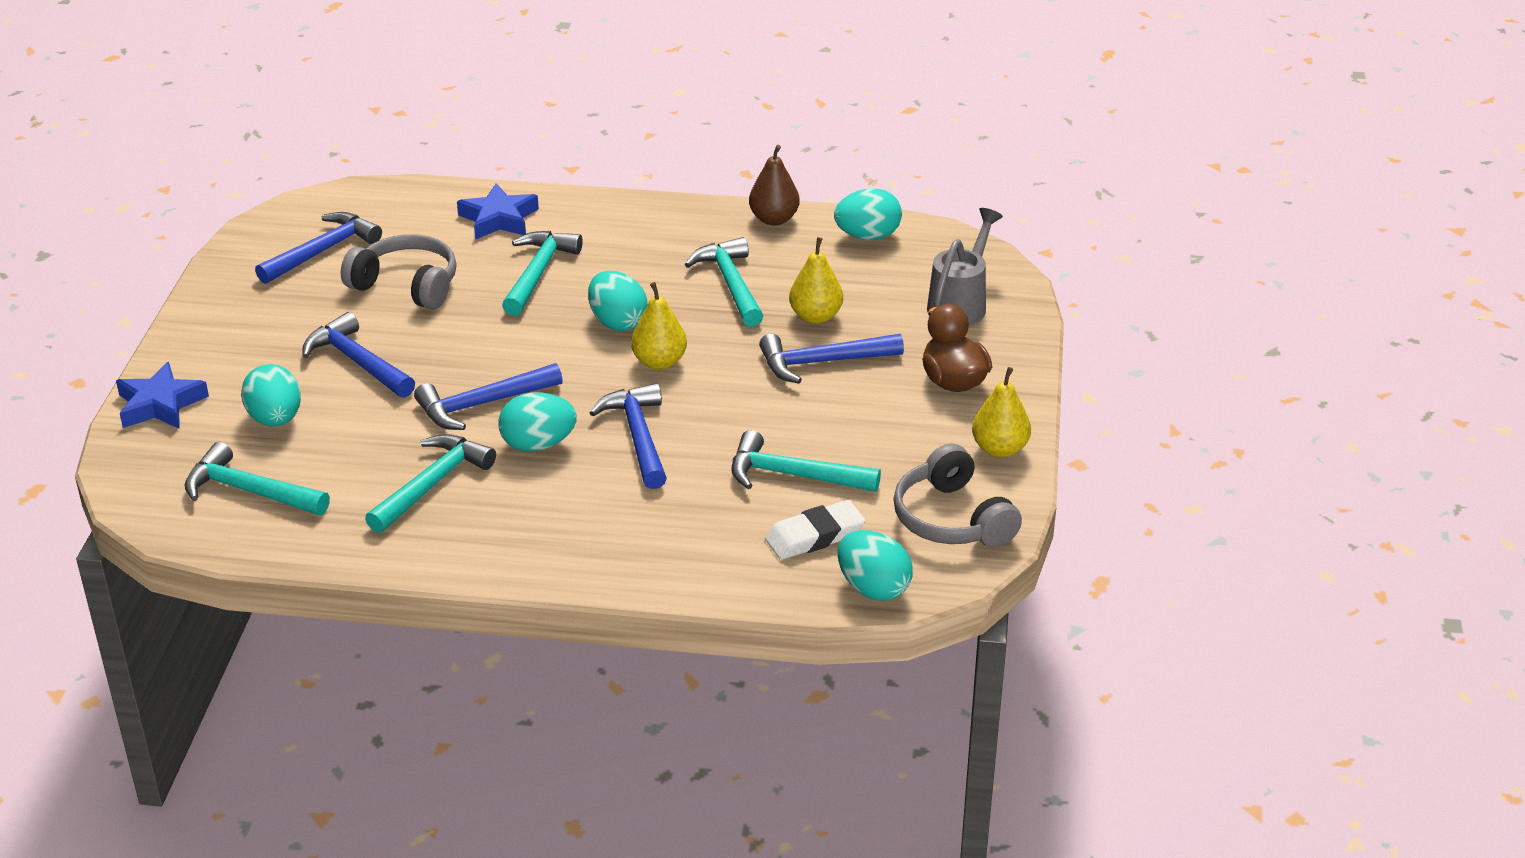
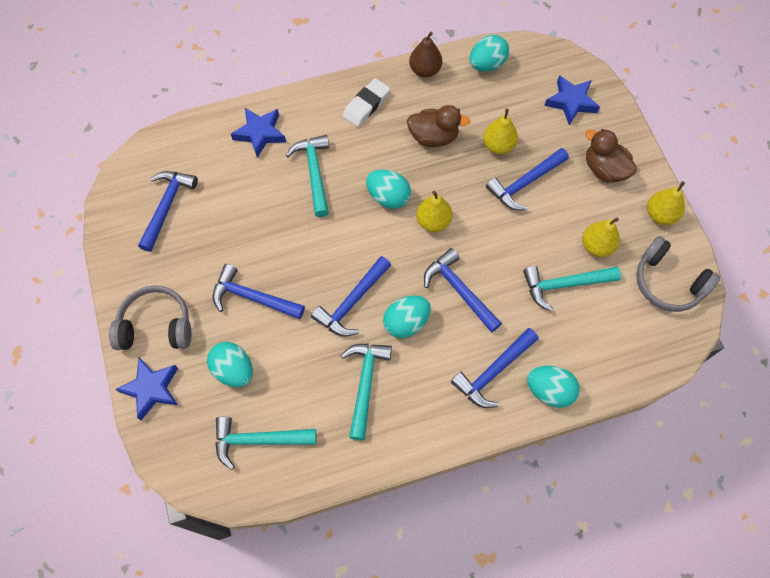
camera: 25 degrees left, 30 degrees up
(407, 285) = (240, 216): grey headphones -> grey headphones (156, 326)
(616, 528) = (493, 372): none -> blue hammer
(730, 284) = (433, 137): turquoise hammer -> brown duck
(814, 536) = (604, 329): white eraser -> white eraser (366, 105)
(873, 588) = (659, 357): turquoise egg -> turquoise egg (549, 390)
(875, 452) = (596, 246): none -> yellow pear
(961, 303) = (571, 102): grey watering can -> blue star

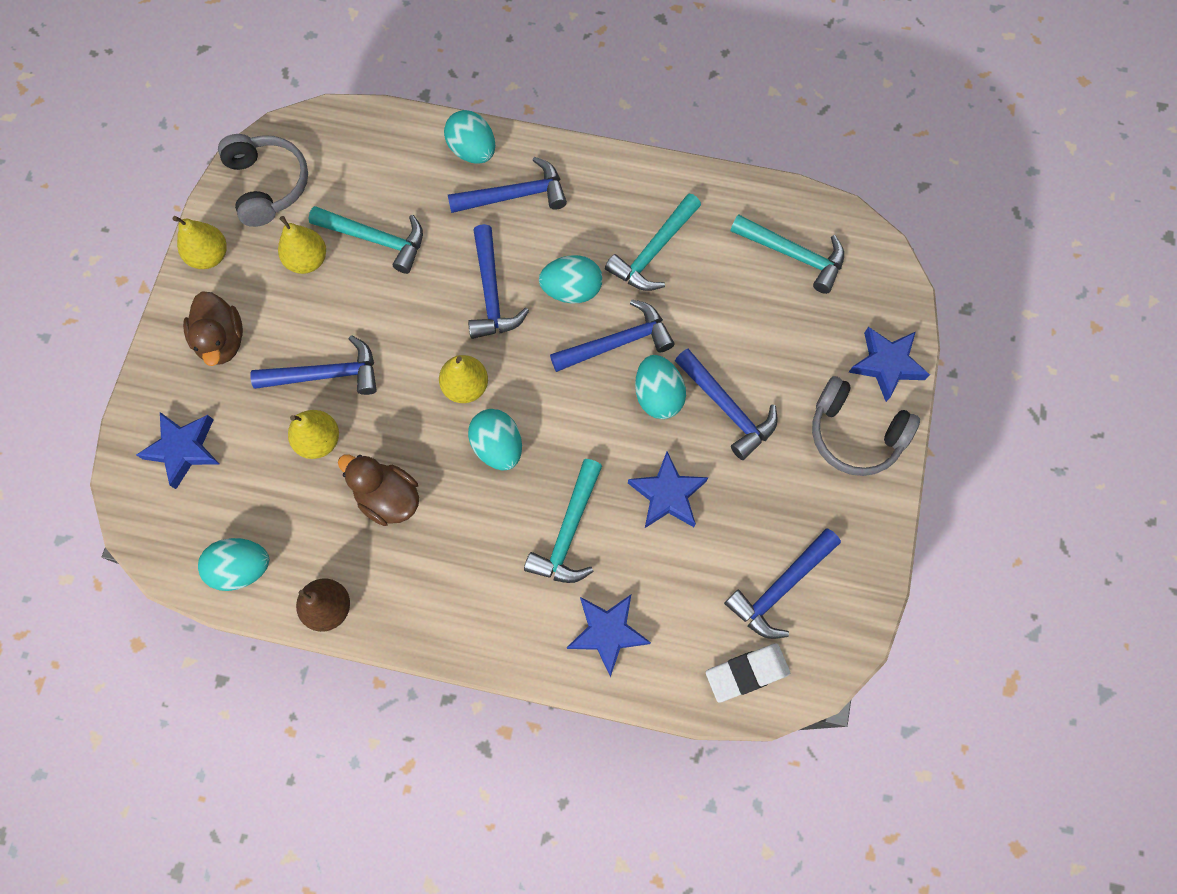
camera: 150 degrees left, 5 degrees up
(234, 370) = (787, 338): turquoise egg -> turquoise egg (658, 396)
(264, 224) = (667, 494): none -> blue star
(366, 105) = (442, 597): white eraser -> white eraser (747, 673)

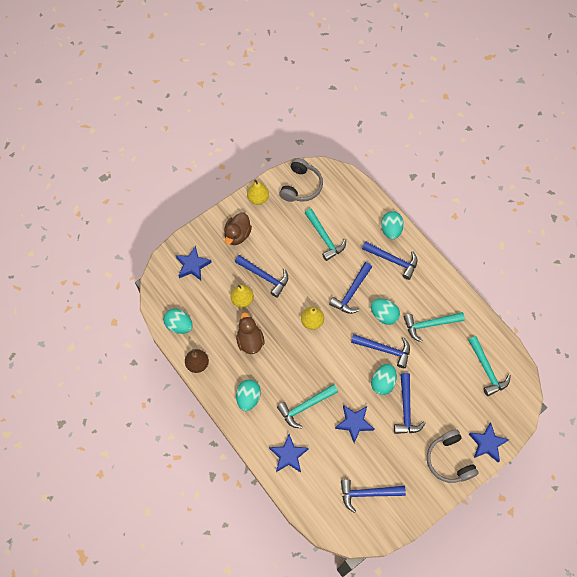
camera: 40 degrees right, 5 degrees down
(307, 260) = (292, 227): yellow pear -> none
(498, 447) = (305, 353): turquoise egg -> turquoise egg (248, 398)
(747, 673) = (327, 513): white eraser -> none

